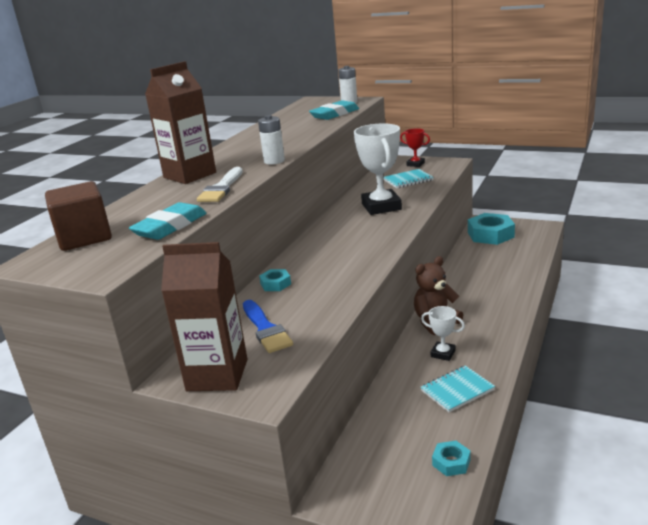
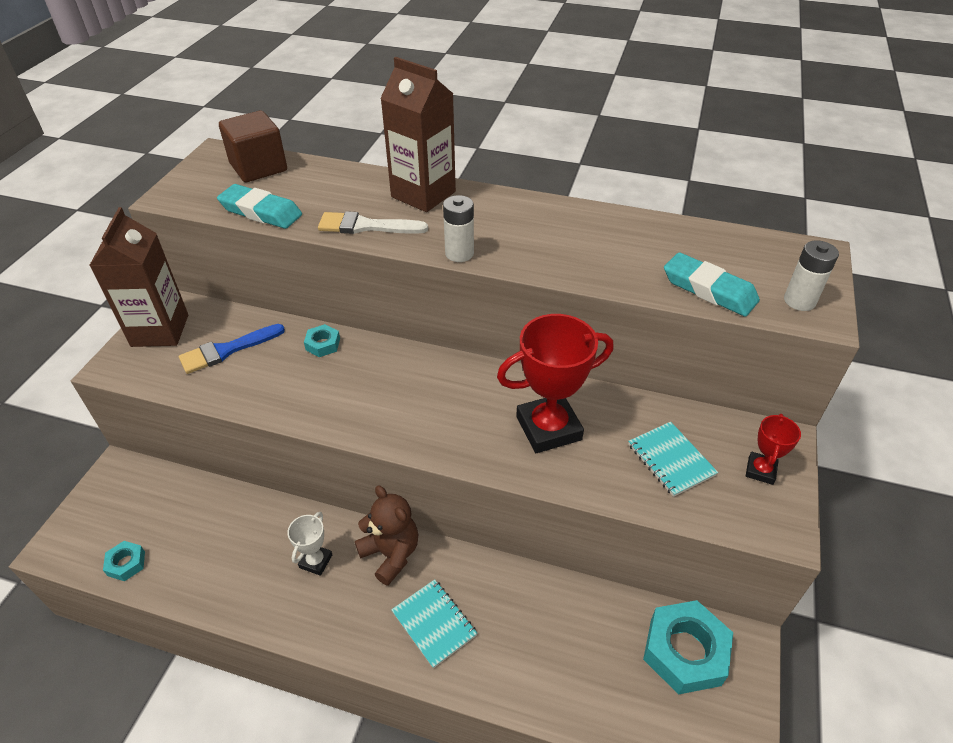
camera: 80 degrees right, 20 degrees up
(381, 207) = (548, 428): white trophy -> red trophy
(457, 390) = (239, 574): turquoise notebook -> turquoise notebook (434, 623)

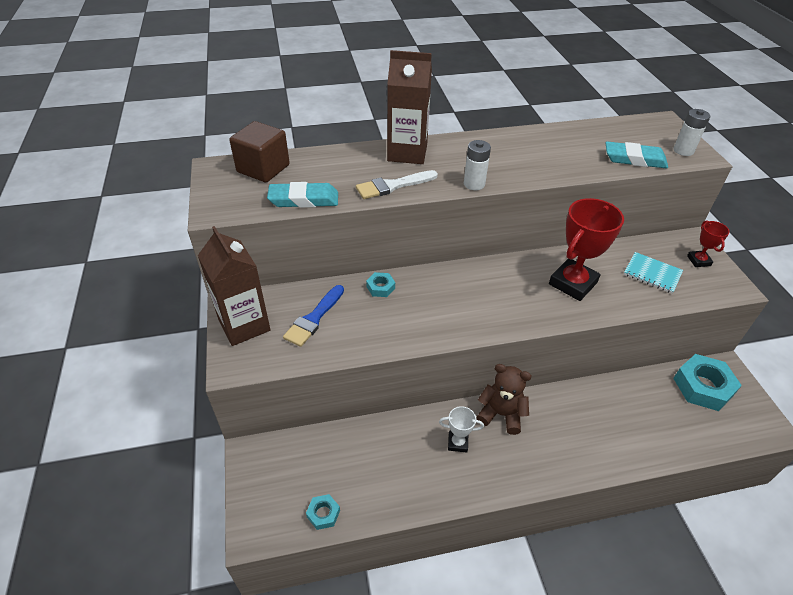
camera: 30 degrees left, 0 degrees up
(316, 561) = (457, 443): white trophy -> white trophy turned 75 degrees counterclockwise
(434, 623) = (563, 442): turquoise notebook -> none

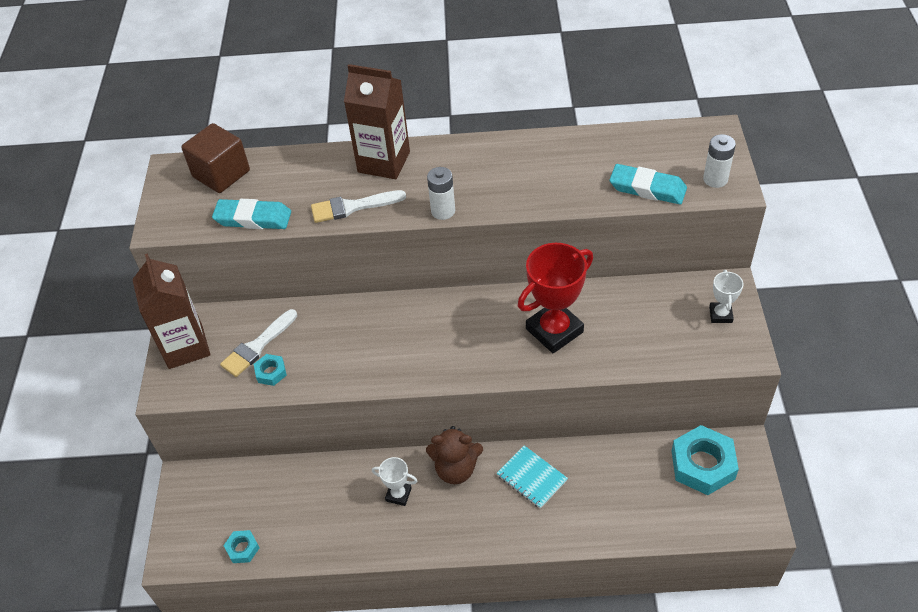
camera: 15 degrees right, 5 degrees up
(314, 318) = (258, 346): blue brush -> white brush
(380, 287) = (337, 316): turquoise nut -> turquoise nut (271, 372)
(501, 414) = (456, 469): brown teddy bear -> brown teddy bear turned 150 degrees clockwise
(652, 274) = (654, 327): turquoise notebook -> turquoise notebook (531, 478)
(698, 261) = (720, 315): red trophy -> white trophy

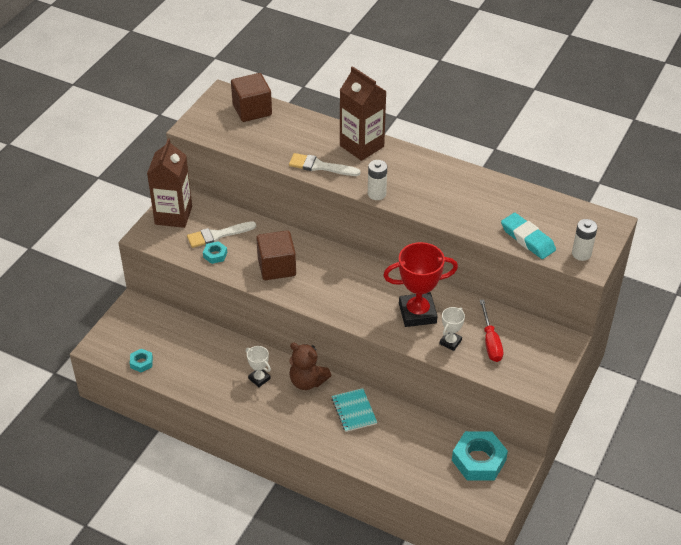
camera: 25 degrees right, 5 degrees down
(253, 218) = (252, 146): turquoise eraser -> none
(356, 352) = (276, 267): none -> brown cube
(655, 325) = (490, 342): none -> red screwdriver
(720, 315) = (542, 356): white trophy -> white trophy (450, 342)

